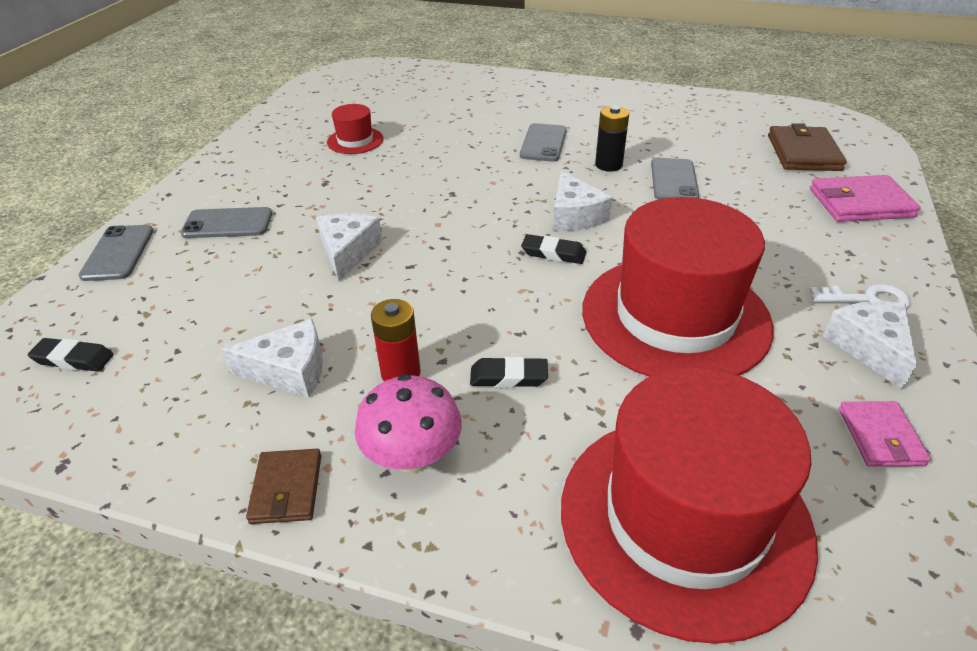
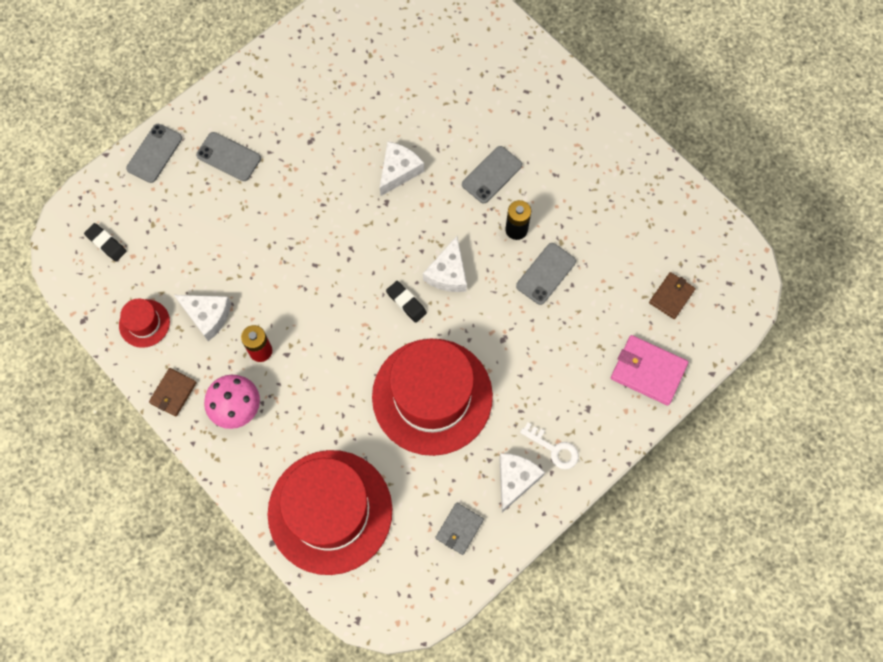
camera: 30 degrees right, 30 degrees up
(348, 252) = (286, 229): white cheese -> white cheese (398, 171)
(355, 141) = (359, 94): red hat -> red hat (144, 323)
(508, 377) = (312, 385): black eraser -> none
(803, 153) = (671, 296): brown wallet -> brown wallet, size x0.63
(880, 437) = (459, 529): pink wallet -> grey wallet

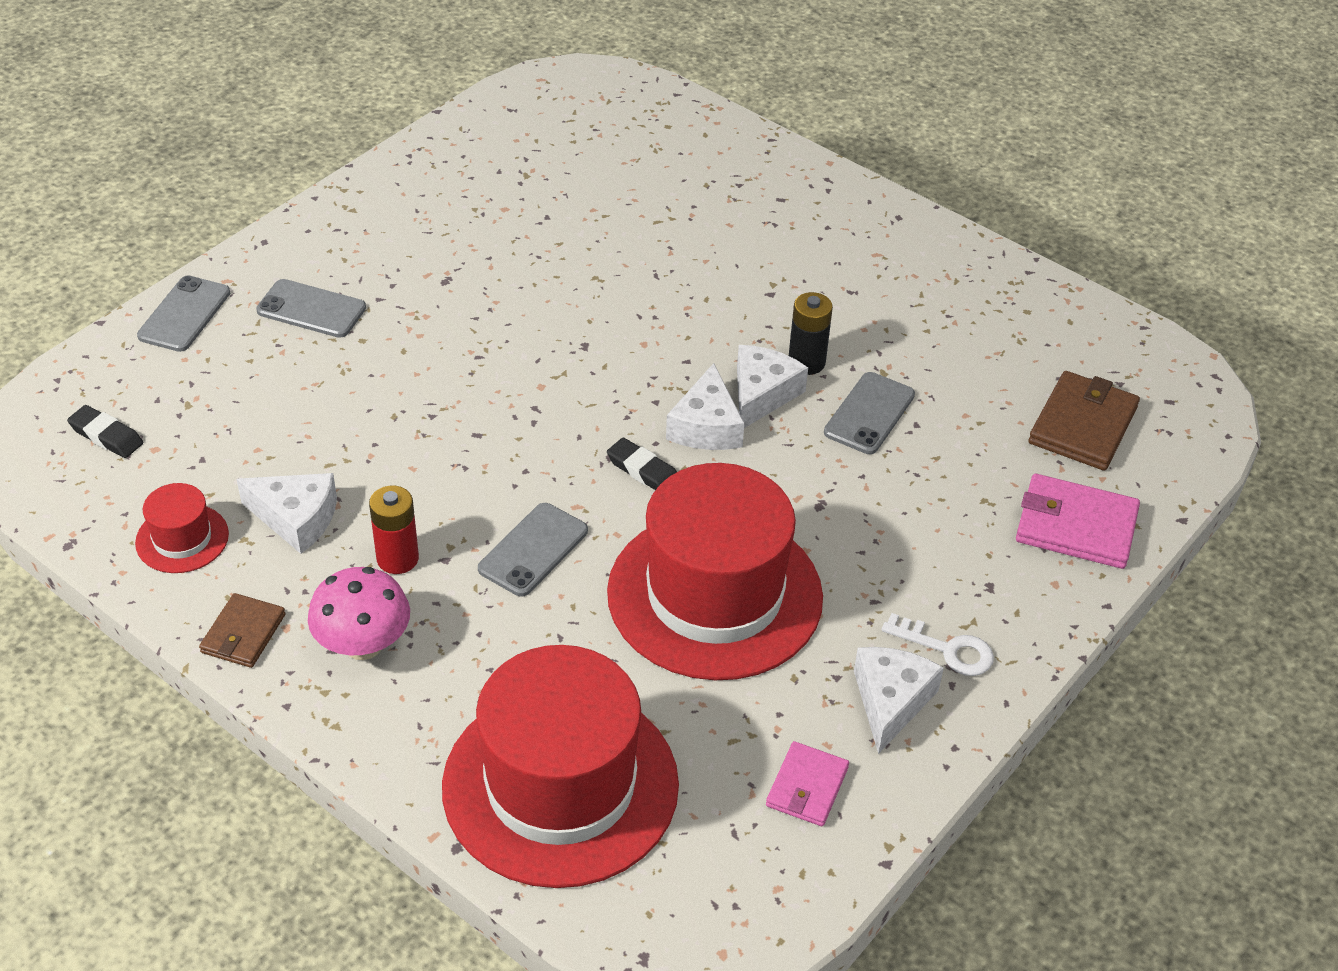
camera: 10 degrees left, 25 degrees down
(398, 171) = (597, 305): white cheese -> white cheese (762, 394)
(459, 529) = (807, 787): grey wallet -> pink wallet
(492, 175) = (750, 299): grey phone -> grey phone (533, 550)
(671, 296) = (1083, 425): brown wallet -> brown wallet, size x1.59

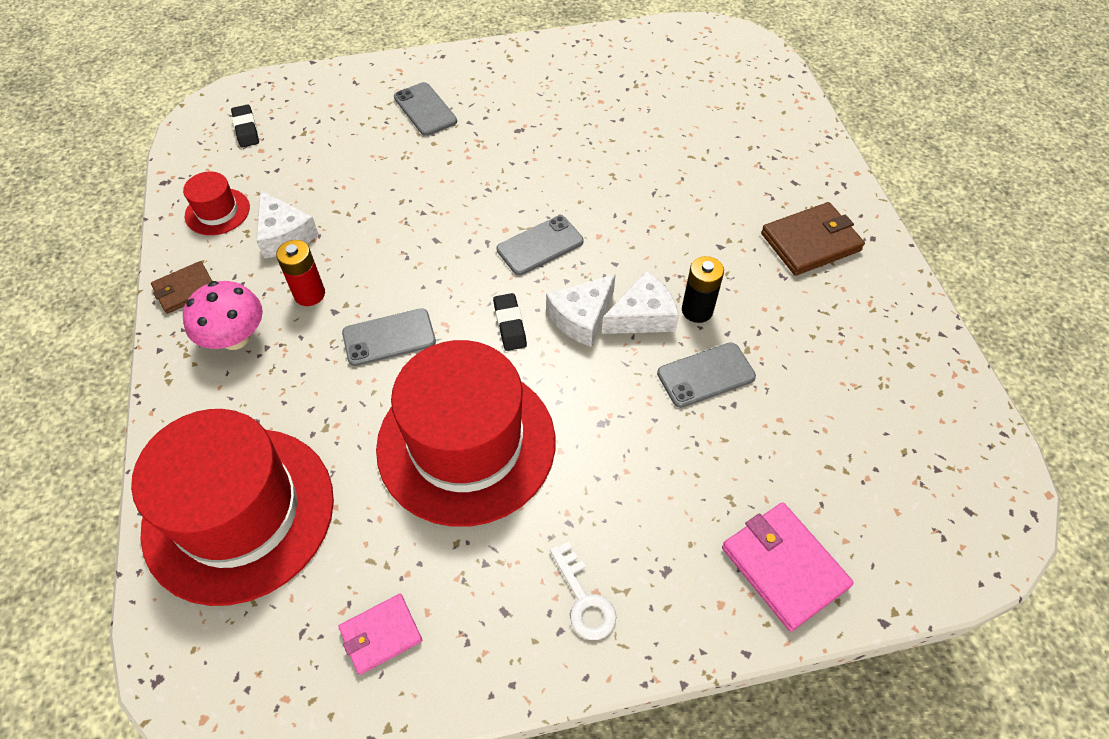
camera: 40 degrees right, 10 degrees up
(184, 314) = (357, 78): grey phone -> grey phone (540, 246)
(890, 701) = (502, 611): white cheese -> none
(1083, 425) = (870, 485): brown wallet -> brown wallet (811, 242)

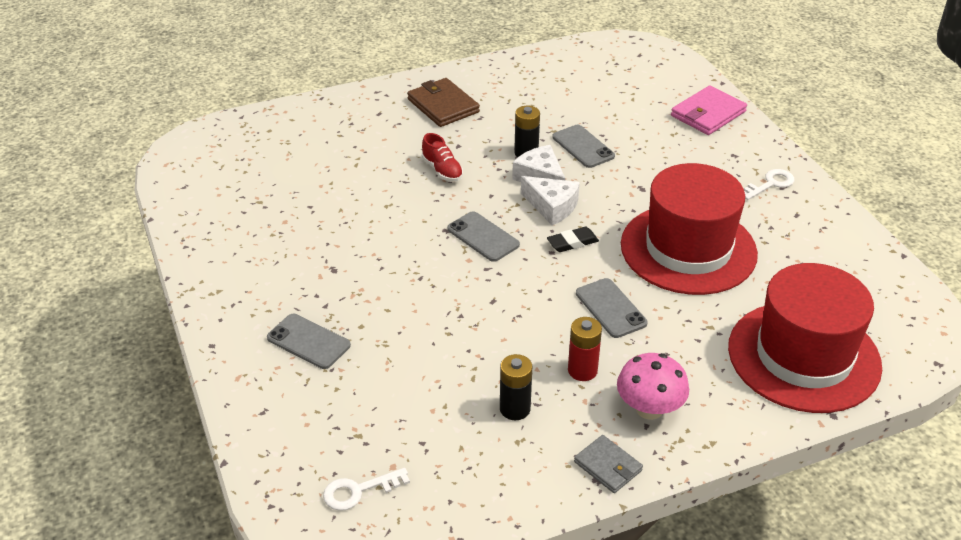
camera: 100 degrees left, 15 degrees down
(185, 289) = (608, 466): brown wallet -> grey wallet
(217, 212) = (497, 475): red hat -> none
(246, 129) = (358, 491): black eraser -> white key
(284, 234) = (515, 409): white cheese -> black battery
(381, 634) = (843, 264): pink wallet -> none
(425, 109) = (308, 341): grey phone -> grey phone turned 75 degrees clockwise
(670, 226) = (442, 170): none -> red shoe

